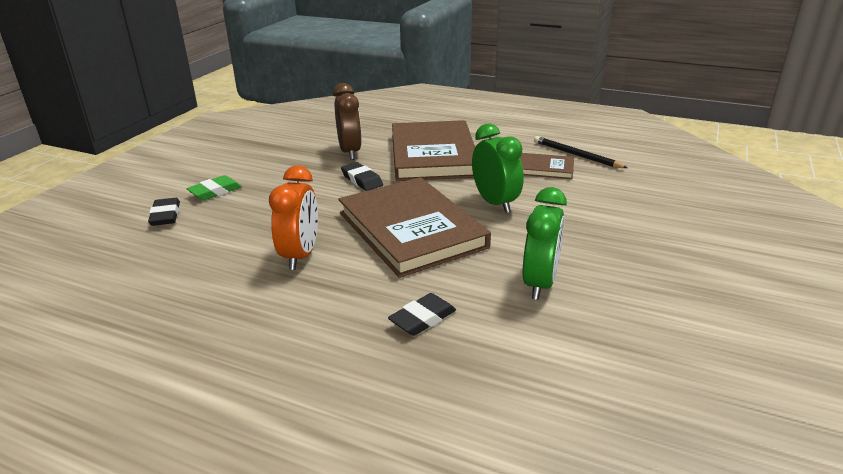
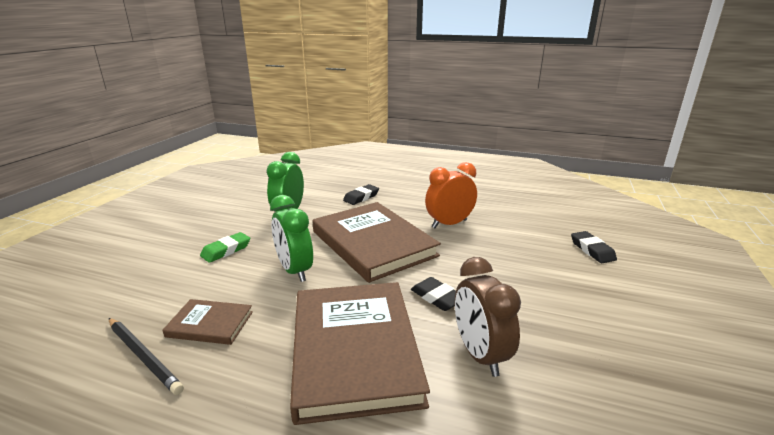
camera: 175 degrees right, 5 degrees down
(215, 191) = (583, 277): green eraser -> green eraser (226, 250)
(300, 255) = (449, 224): orange clock -> orange clock turned 60 degrees clockwise

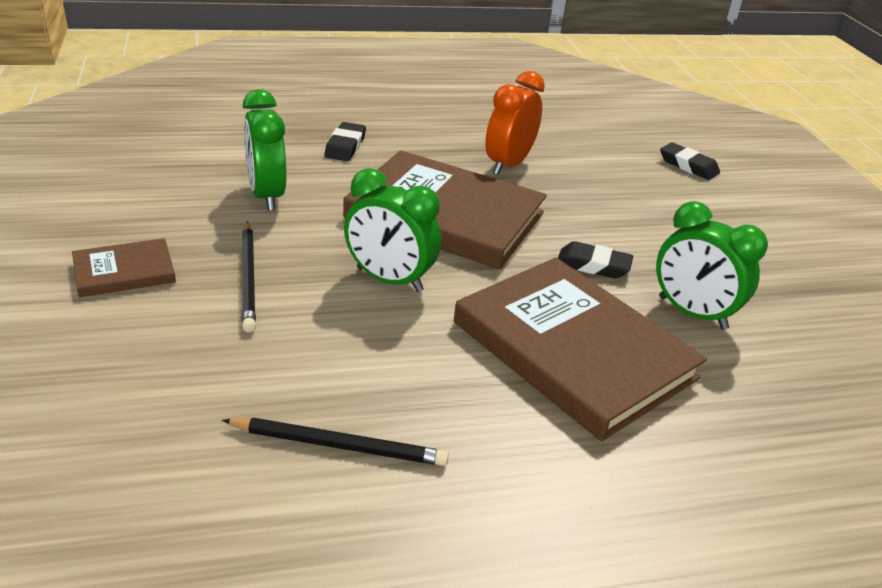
camera: 35 degrees left, 10 degrees up
(210, 324) = (371, 380): brown book -> brown book (124, 271)
(226, 250) = (249, 278): green eraser -> black pencil
(480, 354) = (692, 313): brown clock -> green clock

